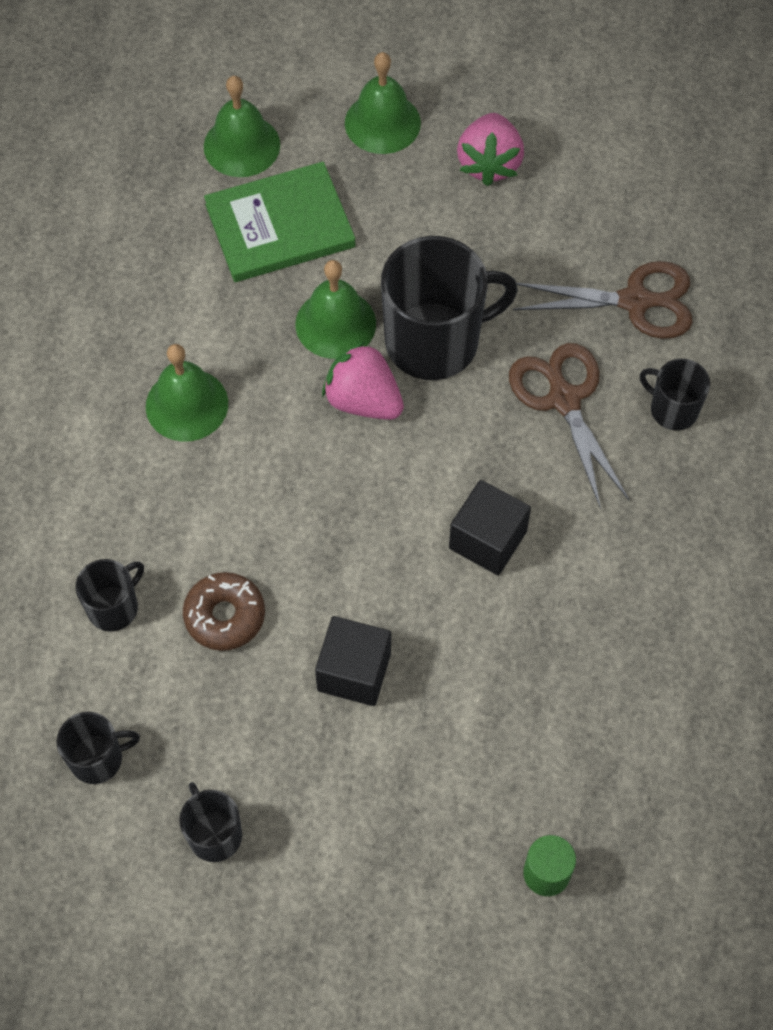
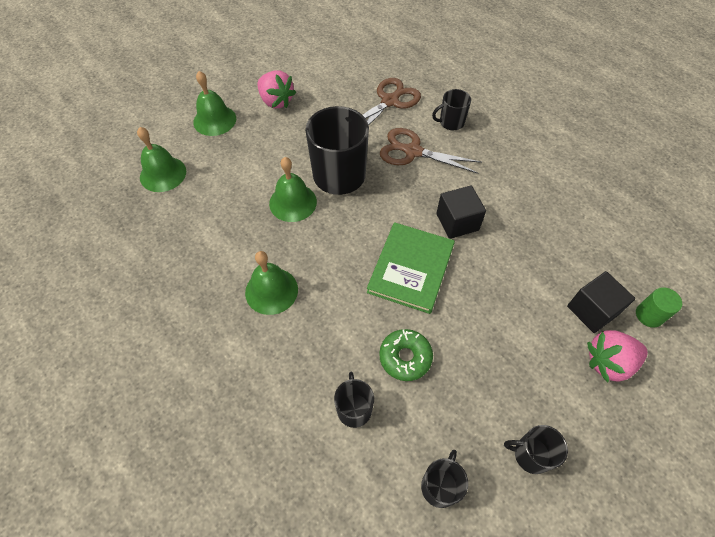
camera: 50 degrees left, 5 degrees down
(225, 616) = (405, 357): brown donut -> green donut
(280, 226) = (220, 188): green book -> green book (411, 269)
(354, 672) = (483, 321): black cube -> black cube (592, 310)
(363, 400) = (342, 219): pink strawberry -> pink strawberry (608, 362)

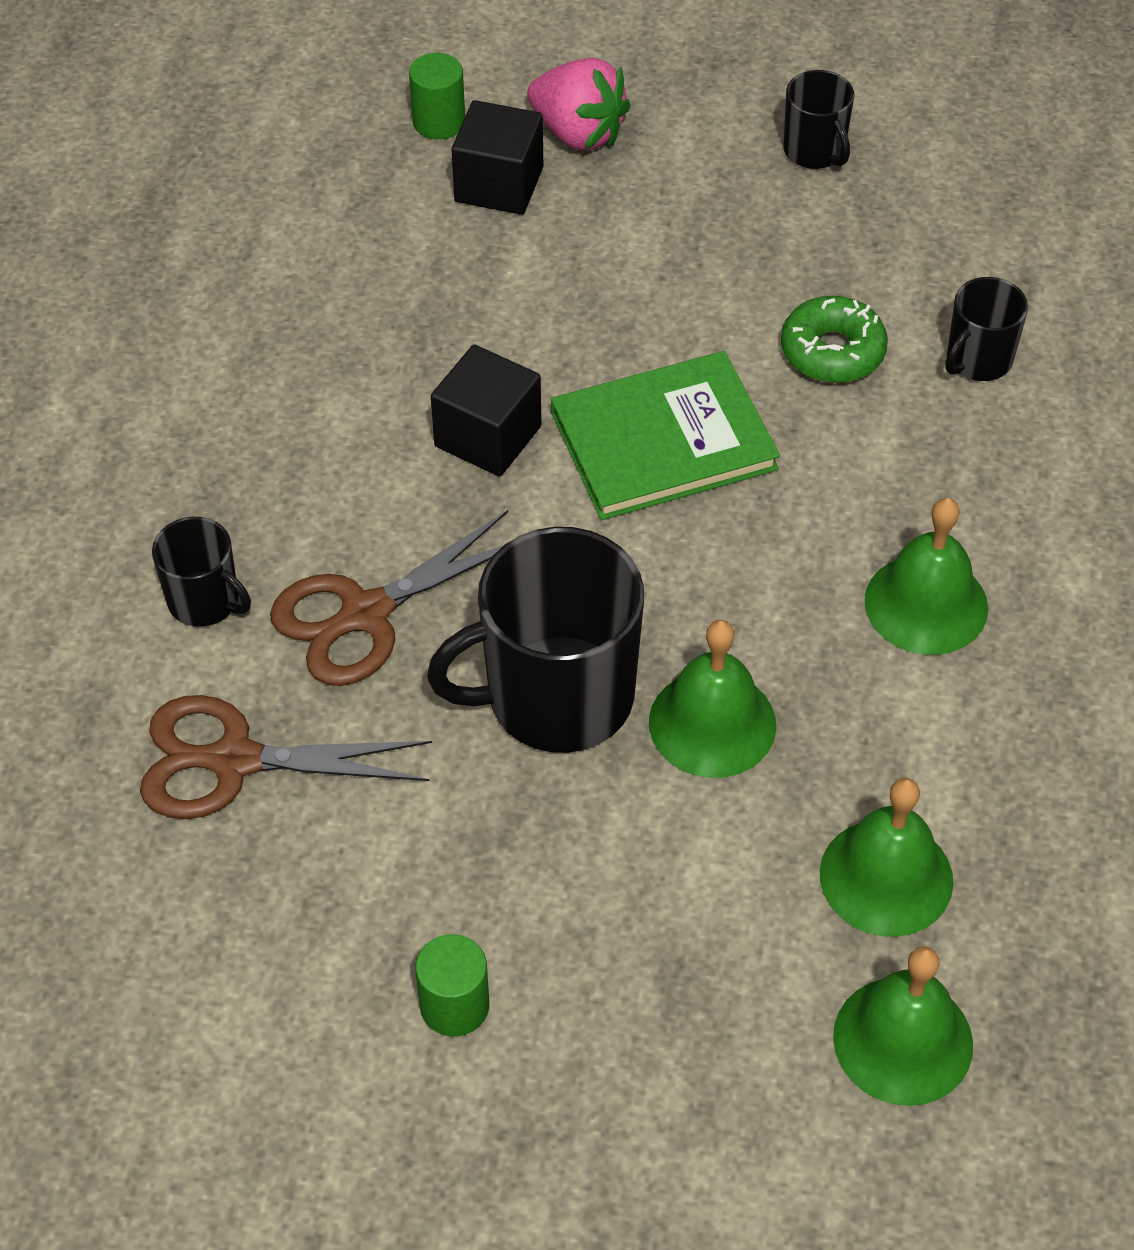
camera: 130 degrees left, 5 degrees down
(214, 120) = (648, 1089): green bell -> green bell (886, 877)
(276, 101) = (454, 1006): pink strawberry -> green cylinder
(412, 151) = (365, 614): brown scissors -> brown scissors turned 75 degrees clockwise
(440, 486) = (963, 214): black mug -> none

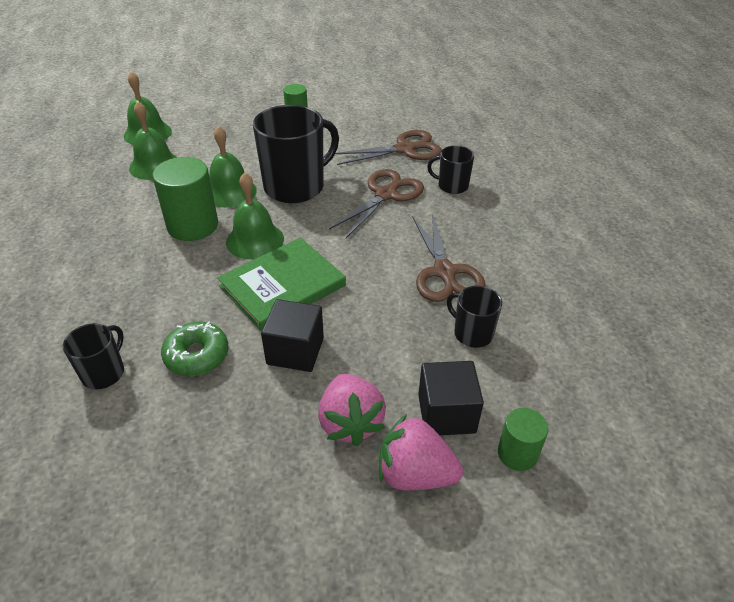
camera: 160 degrees right, 10 degrees down
(363, 392) = (444, 272): none -> brown scissors
(488, 436) = (372, 268): black cube -> black cube (295, 351)
(633, 205) = (350, 423): none -> pink strawberry
(810, 635) = (193, 226): none -> green cylinder
(815, 151) = (229, 512): black mug -> black mug (472, 333)
(926, 604) = (138, 247): green bell -> green bell (255, 240)

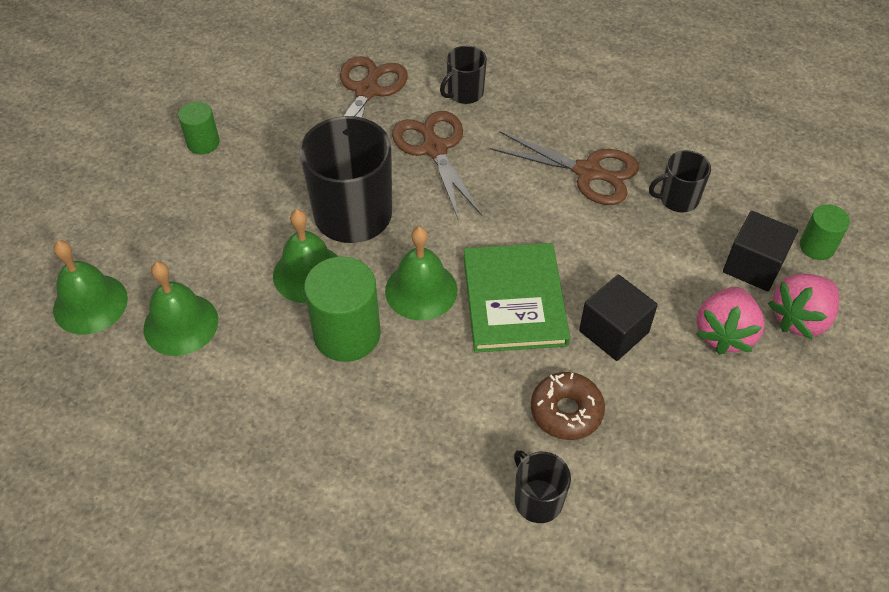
camera: 55 degrees left, 10 degrees up
(197, 355) = (566, 411): green donut -> brown donut
(350, 423) = (724, 333): pink strawberry -> pink strawberry turned 90 degrees clockwise

